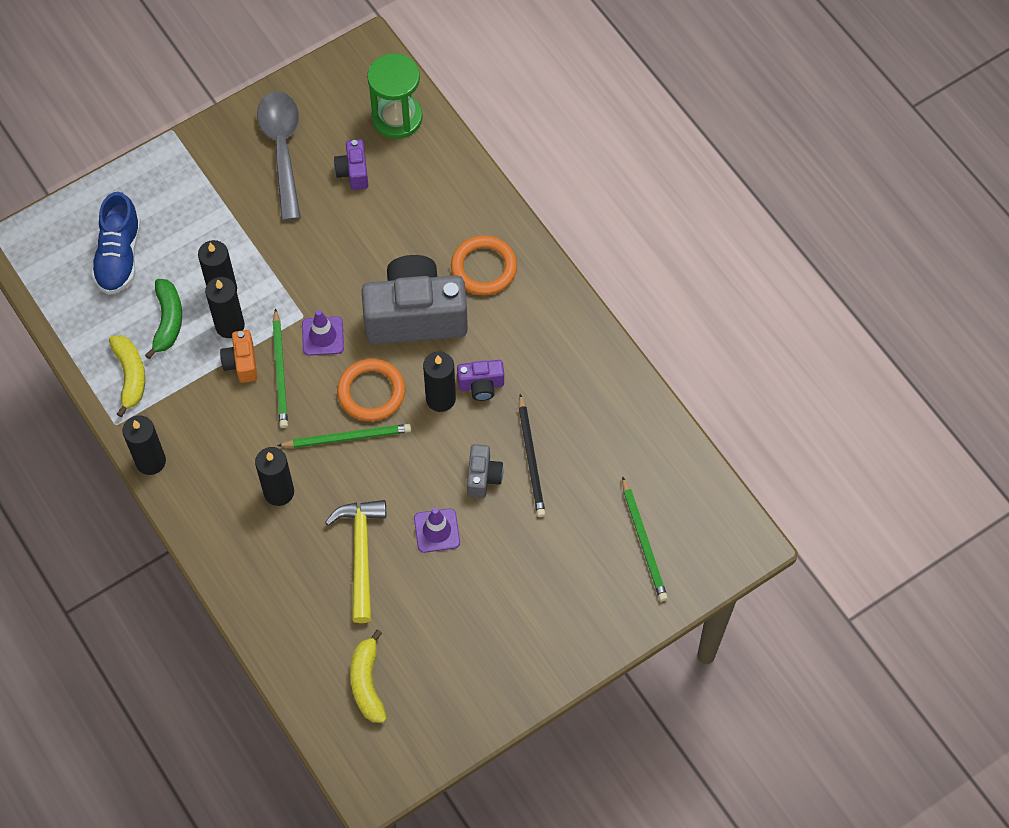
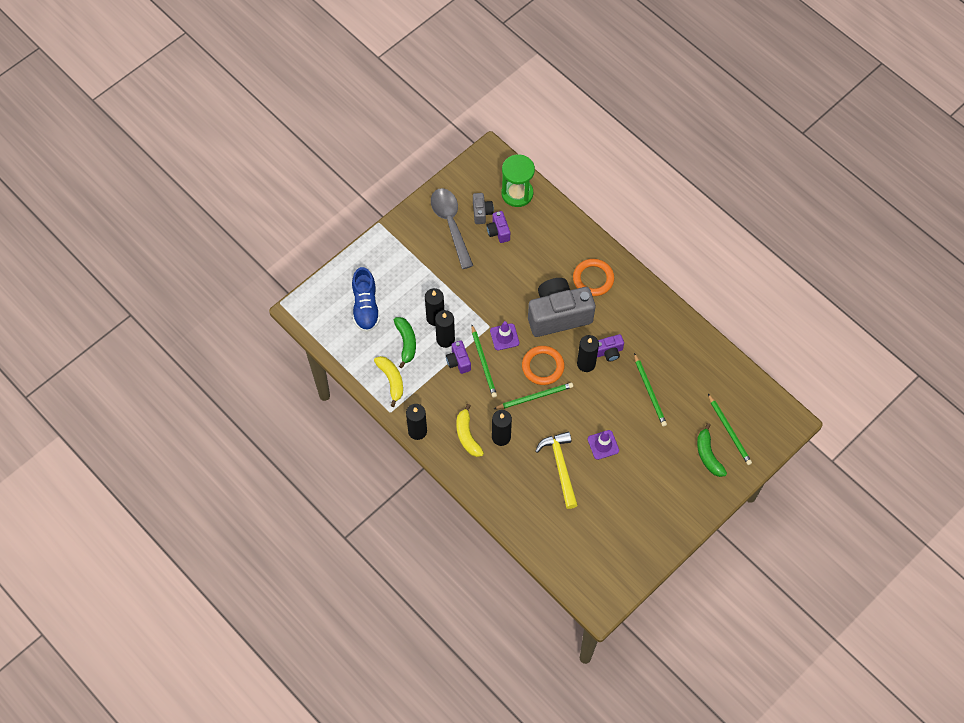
camera: 10 degrees left, 0 degrees up
(241, 363) = (458, 361): orange camera -> purple camera
(367, 683) = (583, 544): yellow banana -> yellow banana (467, 435)
(483, 477) = (623, 407): grey camera -> grey camera (481, 212)
(531, 458) = (649, 391): black pencil -> green pencil
(600, 575) = (708, 455): none -> green banana

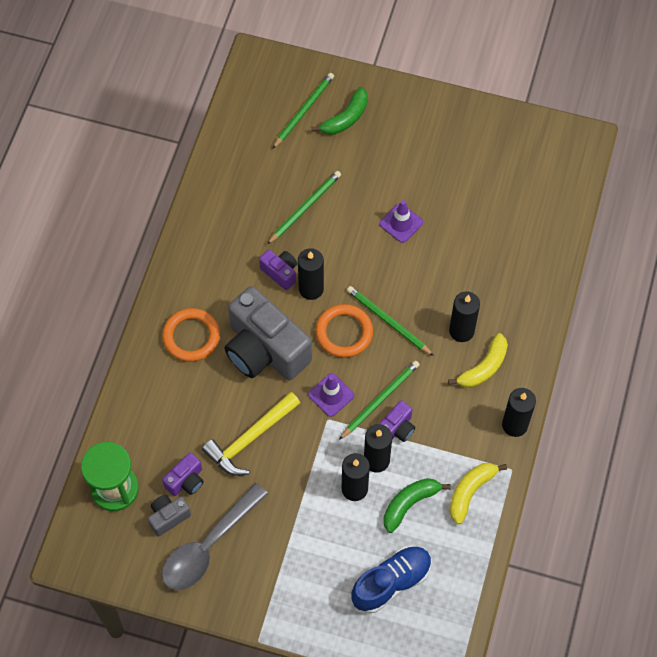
camera: 120 degrees left, 0 degrees up
(560, 467) = (456, 252): yellow hammer -> yellow hammer (250, 439)

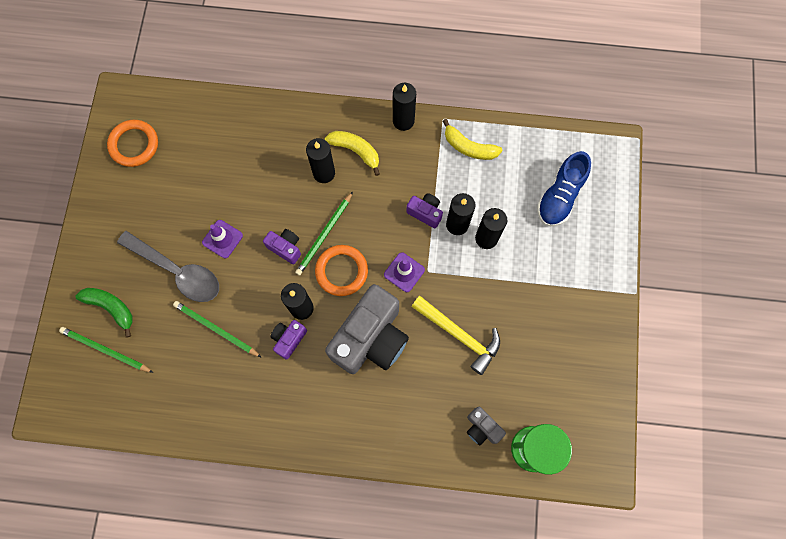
camera: 100 degrees left, 10 degrees up
(168, 517) = (548, 393): grey camera -> grey camera (482, 428)
(186, 481) = (511, 384): purple camera -> purple camera (285, 248)
(191, 337) = (368, 410): orange ring -> orange ring (134, 145)
(208, 546) = (565, 351): grey spoon -> grey spoon (178, 271)
(380, 400) = (401, 230): green pencil -> none
(391, 582) = (560, 196): blue shoe -> blue shoe turned 105 degrees counterclockwise
(409, 504) = (490, 192): green banana -> none

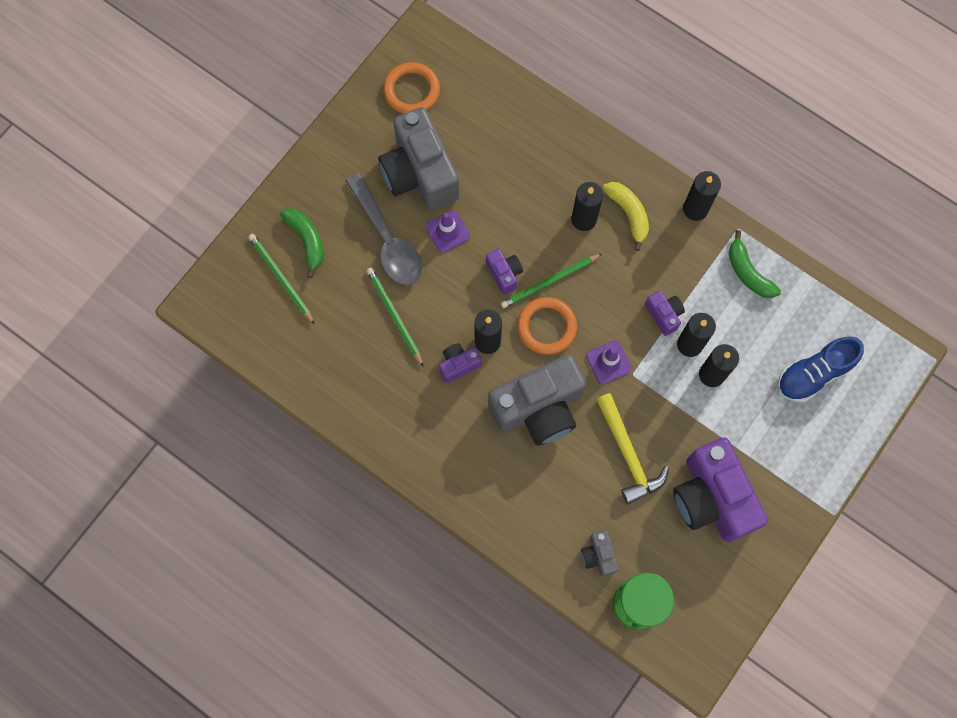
camera: 30 degrees right, 0 degrees up
(175, 206) = (420, 174): none -> grey camera
(469, 147) = (748, 272): yellow banana -> green banana
(540, 333) = (711, 498): none -> purple camera

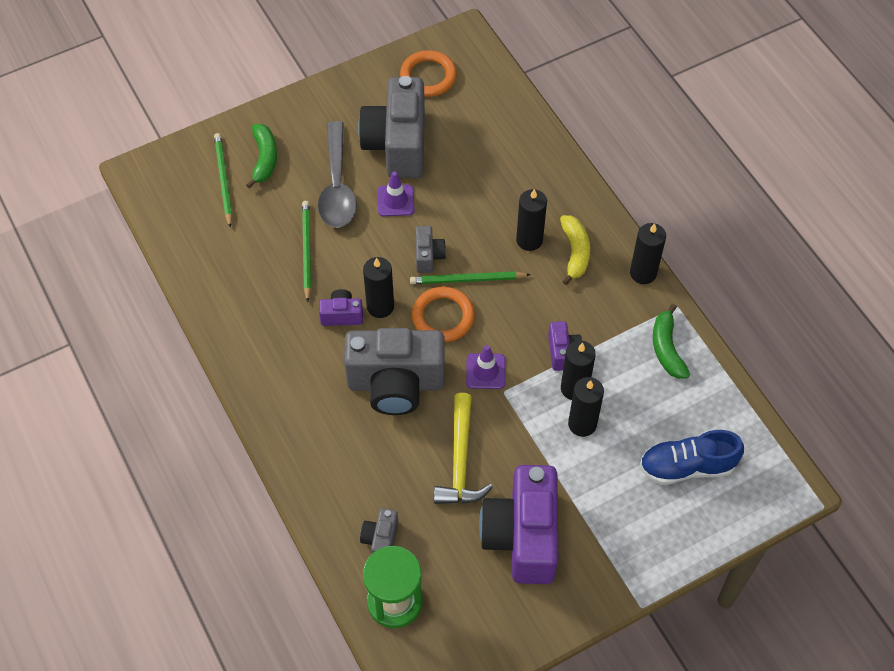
camera: 25 degrees right, 15 degrees down
(504, 274) = (428, 256): purple camera -> grey camera

